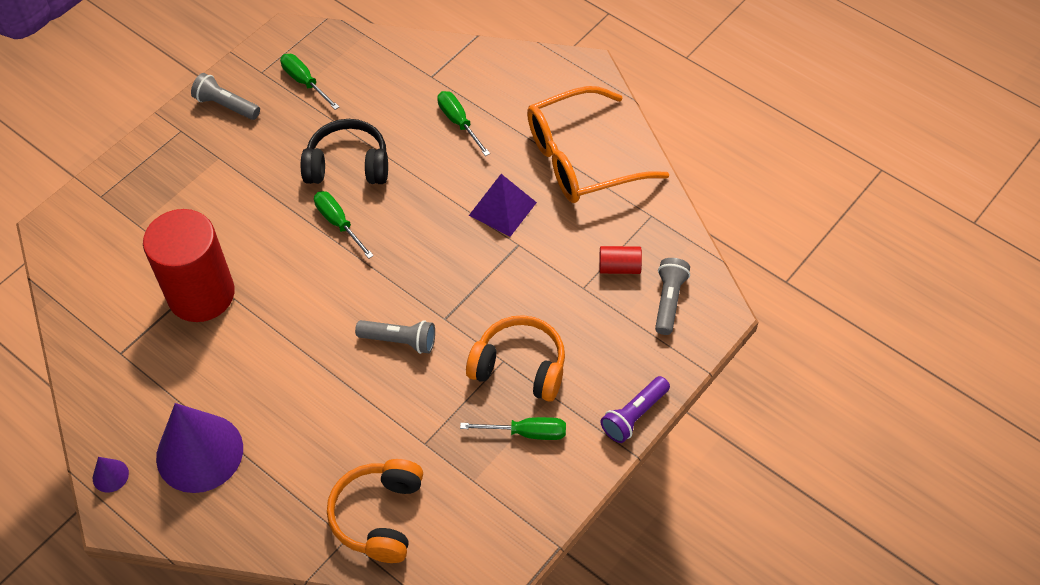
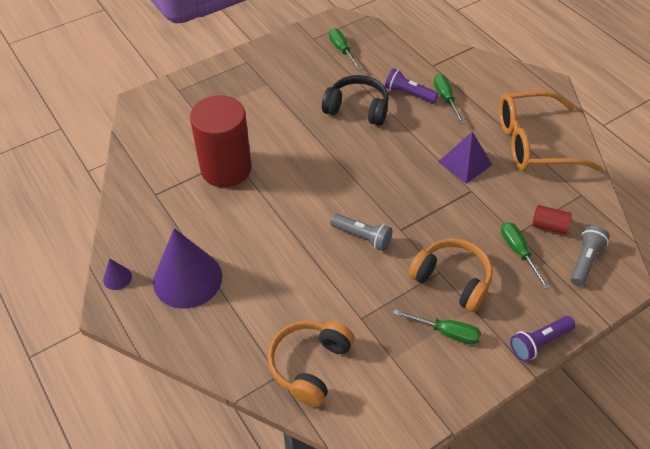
camera: 15 degrees right, 5 degrees down
(226, 105) = (283, 53): grey flashlight -> none
(338, 223) = (339, 145): green screwdriver -> green screwdriver (518, 252)
(409, 127) = (408, 94): none -> purple flashlight

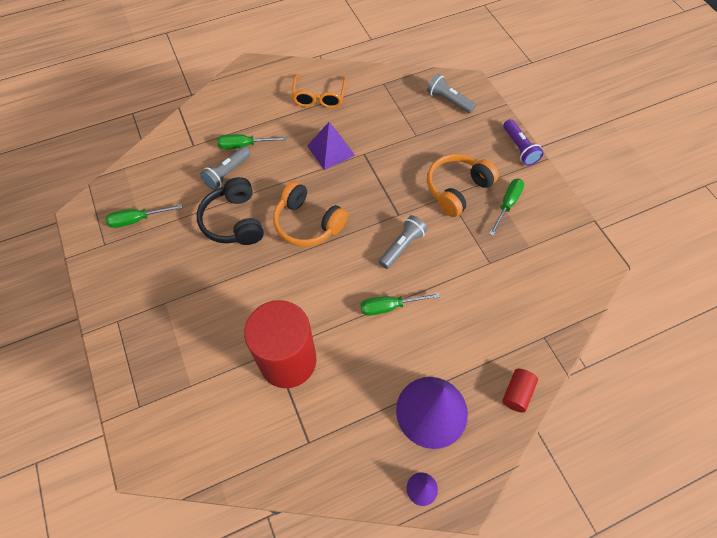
camera: 80 degrees left, 10 degrees up
(310, 365) = (534, 310): orange headphones -> orange headphones (308, 223)
(357, 108) = (234, 221): black headphones -> black headphones turned 45 degrees counterclockwise
(408, 94) = (227, 173): purple flashlight -> grey flashlight
(518, 252) = (435, 138): green screwdriver -> green screwdriver (390, 307)
(533, 143) = (319, 97): orange glasses -> orange glasses, size x0.59
(548, 226) = (411, 112): red cylinder -> red cylinder (517, 393)

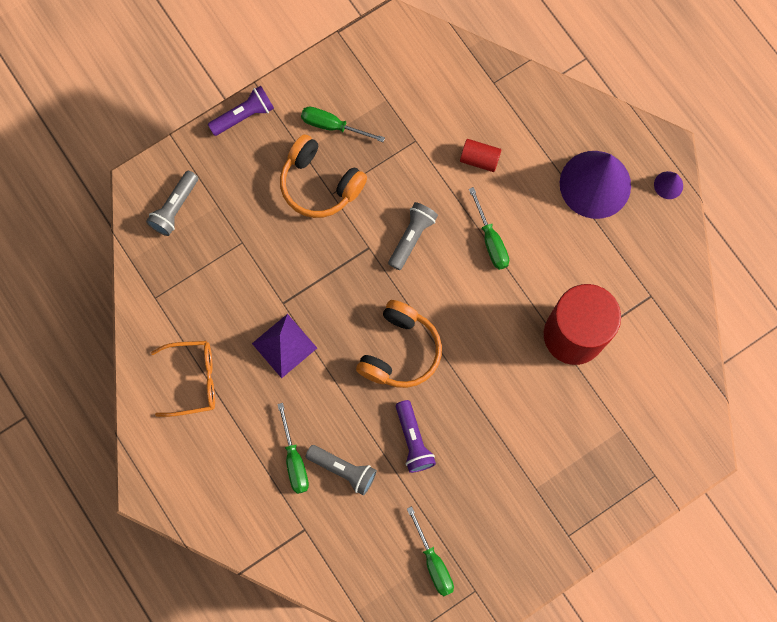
camera: 100 degrees left, 15 degrees up
(234, 221) = (413, 440): black headphones -> purple flashlight
(402, 246) = (411, 237): grey flashlight -> grey flashlight turned 90 degrees clockwise
(517, 393) = (559, 106): red cylinder -> red cylinder (479, 159)

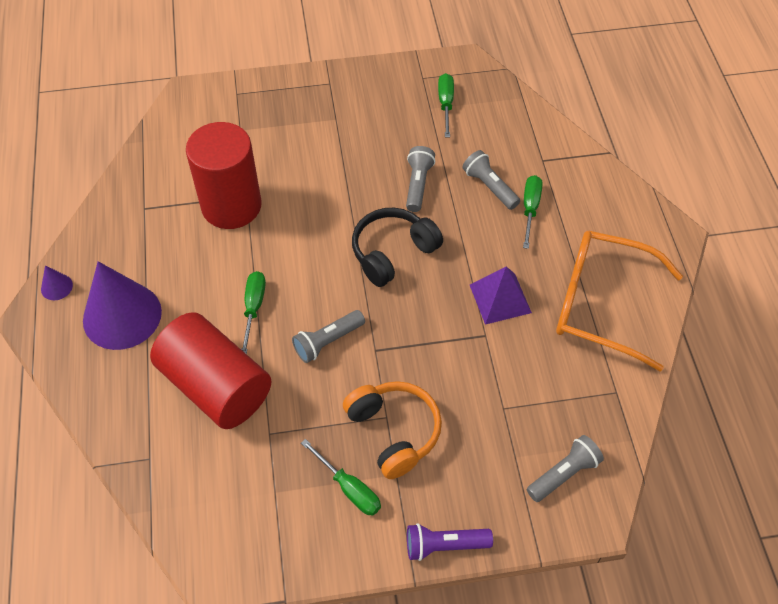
camera: 155 degrees left, 20 degrees down
(193, 380) = (601, 304): orange glasses -> orange glasses, size x1.70
(400, 351) = (392, 252): orange headphones -> black headphones
(413, 440) = (418, 185): purple flashlight -> grey flashlight
(479, 159) = (216, 386): red cylinder -> red cylinder, size x2.47

